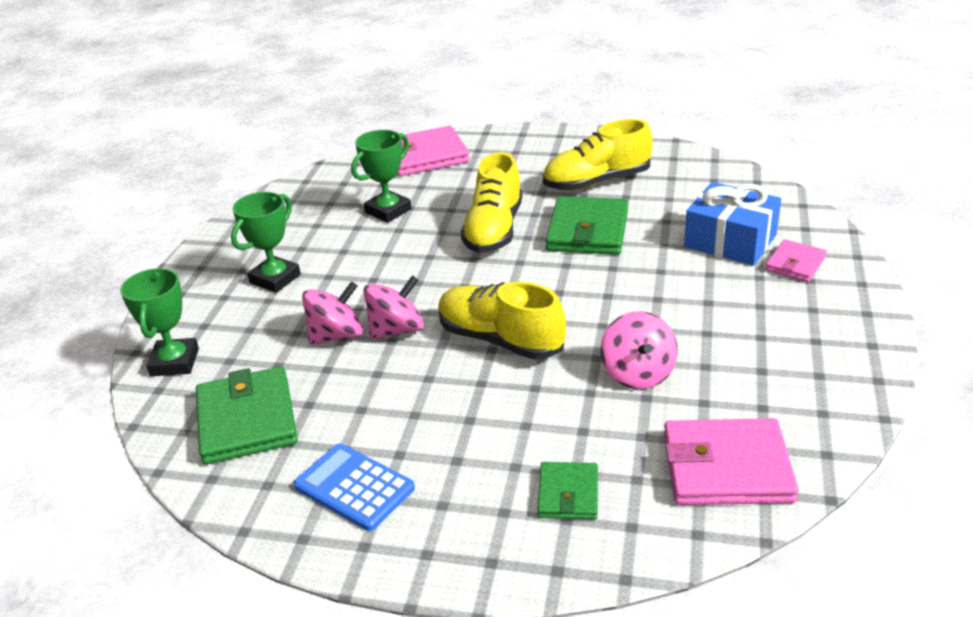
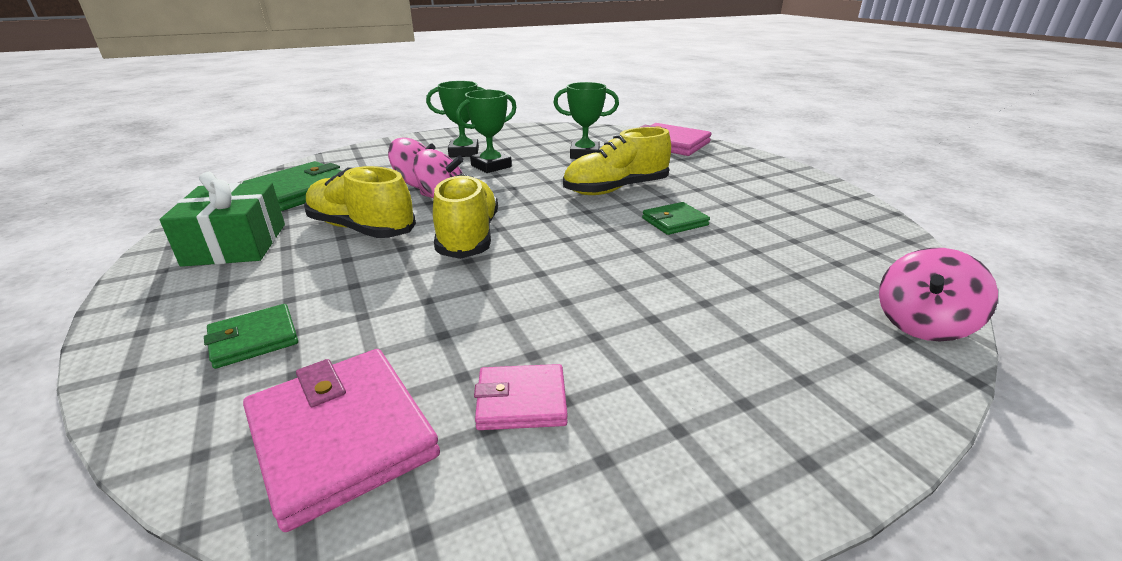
camera: 50 degrees right, 5 degrees down
(174, 362) = (351, 157): green trophy -> green trophy (491, 166)
(354, 487) = (236, 244): blue calculator -> green gift
(587, 231) = (674, 222): green wallet -> green wallet, size x0.57
(596, 182) = (754, 203): yellow shoe -> yellow shoe (361, 229)
(638, 373) = (479, 316): pink spinning top -> pink spinning top (921, 324)
(730, 241) = (784, 295): blue gift -> none
(795, 264) = (817, 355): pink wallet -> pink wallet (521, 401)

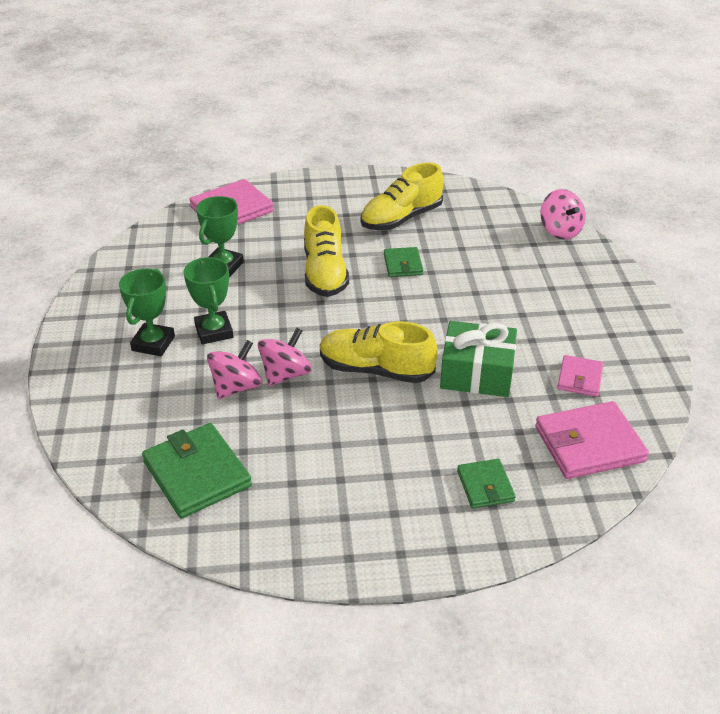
camera: 70 degrees left, 10 degrees up
(236, 244) = (317, 513): green gift -> green gift (477, 373)
(361, 229) = (326, 430): yellow shoe -> yellow shoe (401, 219)

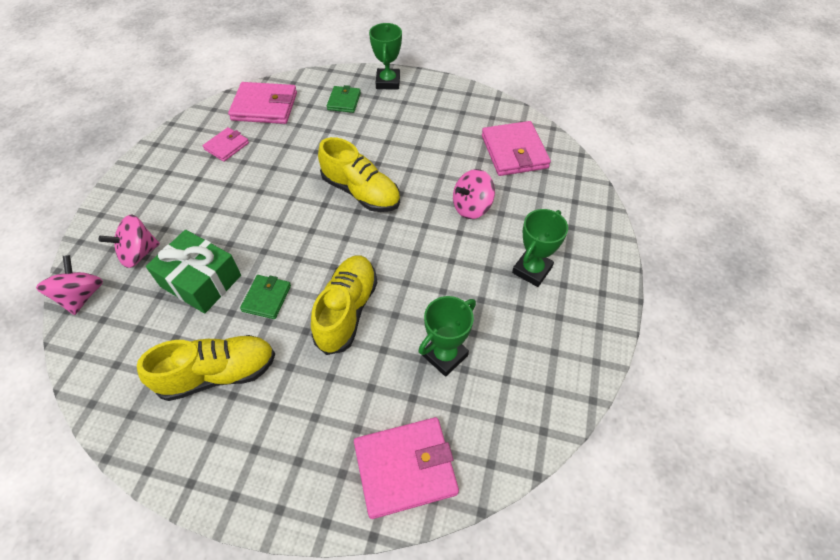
camera: 160 degrees left, 15 degrees up
(197, 474) = (514, 152): green wallet -> pink wallet
(214, 331) = (476, 268): green trophy -> green trophy (388, 82)
(286, 374) = (430, 207): pink spinning top -> pink spinning top (139, 253)
(477, 373) = (291, 169): green gift -> green gift (201, 281)

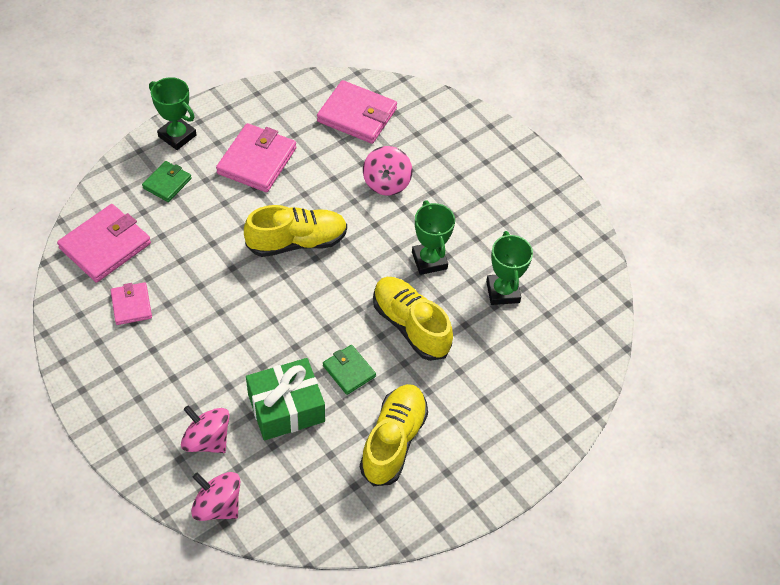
camera: 55 degrees left, 0 degrees up
(139, 253) = (207, 439): pink spinning top -> pink spinning top turned 120 degrees clockwise
(344, 101) = (167, 183): green wallet -> green wallet turned 75 degrees clockwise
(405, 468) = (566, 369): pink wallet -> pink wallet (257, 161)
(532, 270) = (479, 191): green trophy -> green trophy (429, 260)

